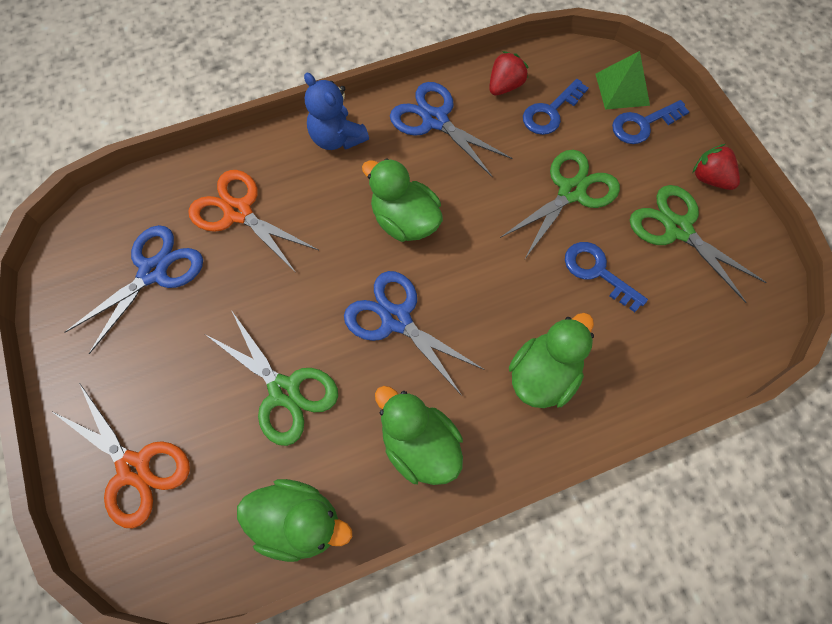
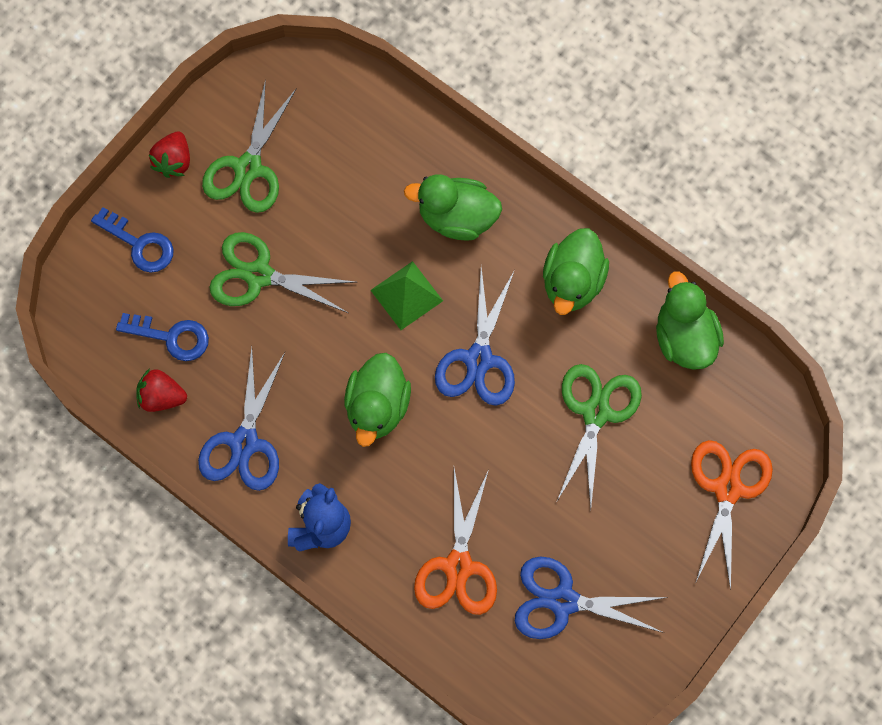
camera: 120 degrees left, 5 degrees up
(597, 272) = (333, 217): blue key -> none
(622, 89) = (102, 282): green pyramid -> green pyramid (406, 295)

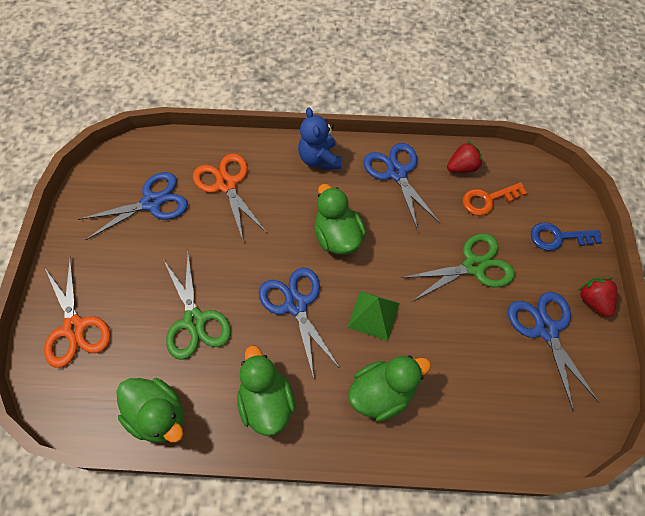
camera: 145 degrees right, 10 degrees down
(171, 337) = (488, 200): blue key -> orange key
(248, 168) = (545, 329): green scissors -> blue scissors

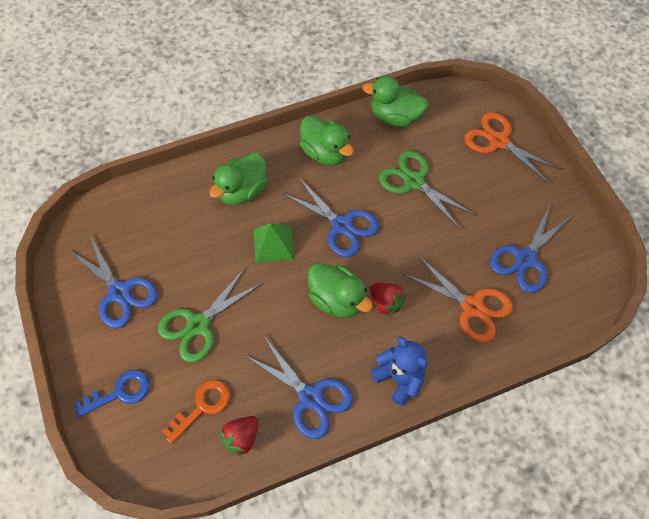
camera: 155 degrees right, 0 degrees up
(593, 301) = (78, 337): red strawberry -> red strawberry (386, 303)

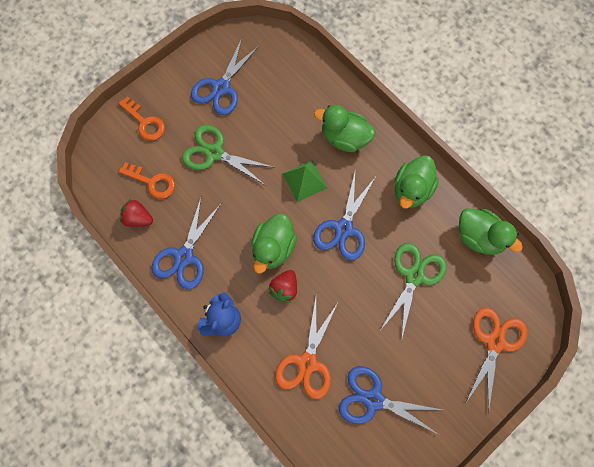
camera: 70 degrees right, 10 degrees up
(120, 392) = (145, 122): blue key -> orange key
(395, 117) = (479, 237): green duck -> green duck turned 135 degrees clockwise

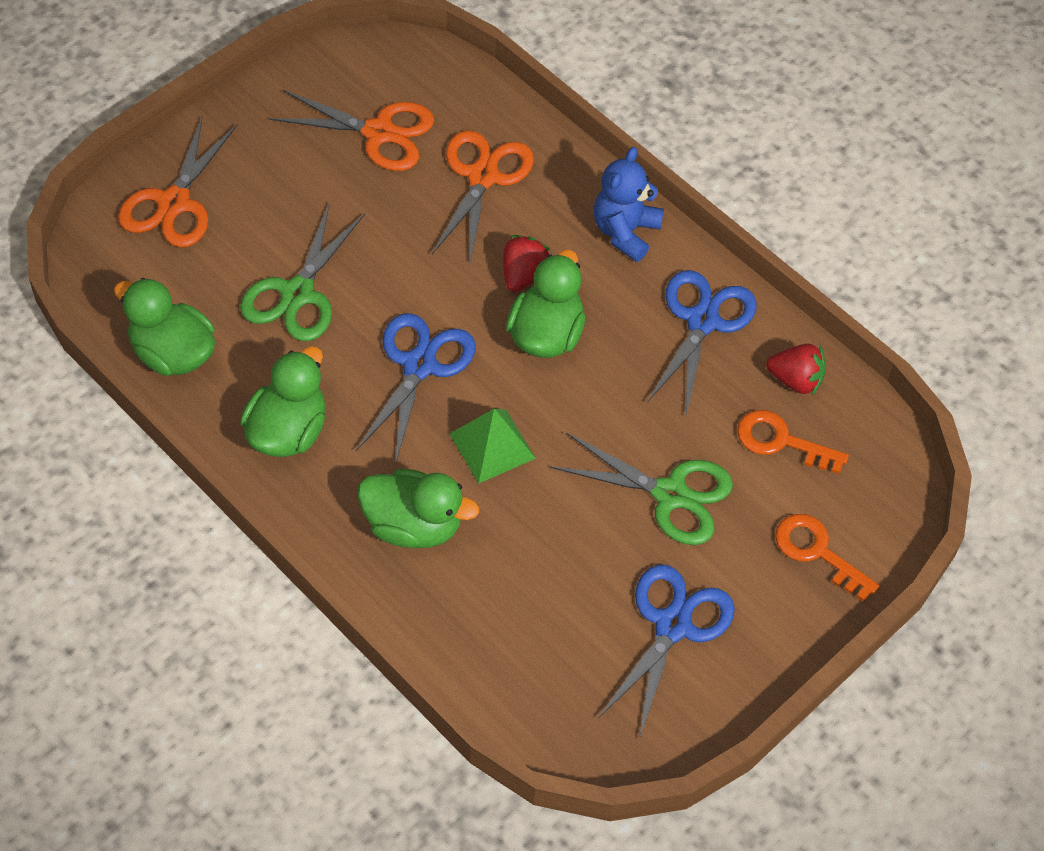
camera: 175 degrees right, 15 degrees down
(373, 399) = (379, 133): blue scissors -> orange scissors

